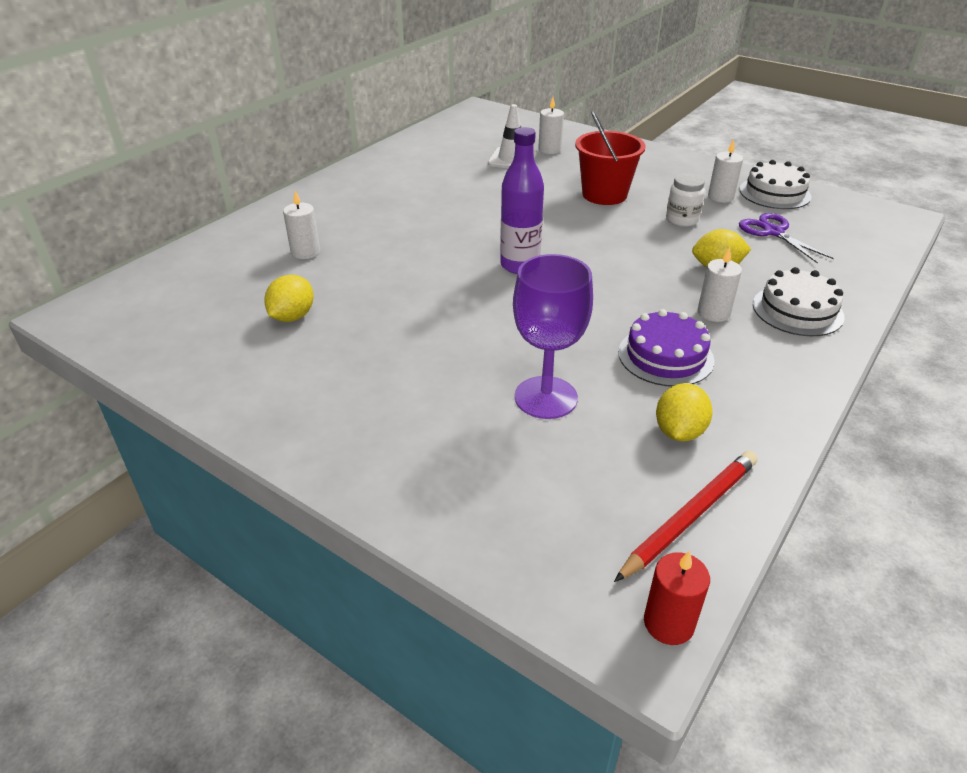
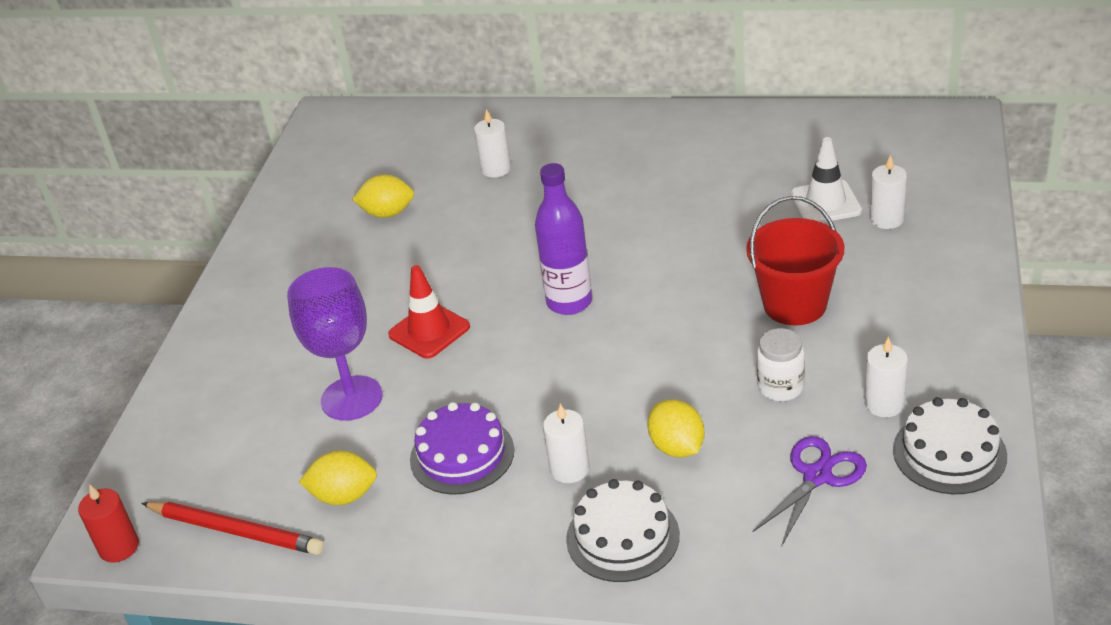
camera: 70 degrees right, 0 degrees up
(490, 334) = (429, 331): none -> red traffic cone

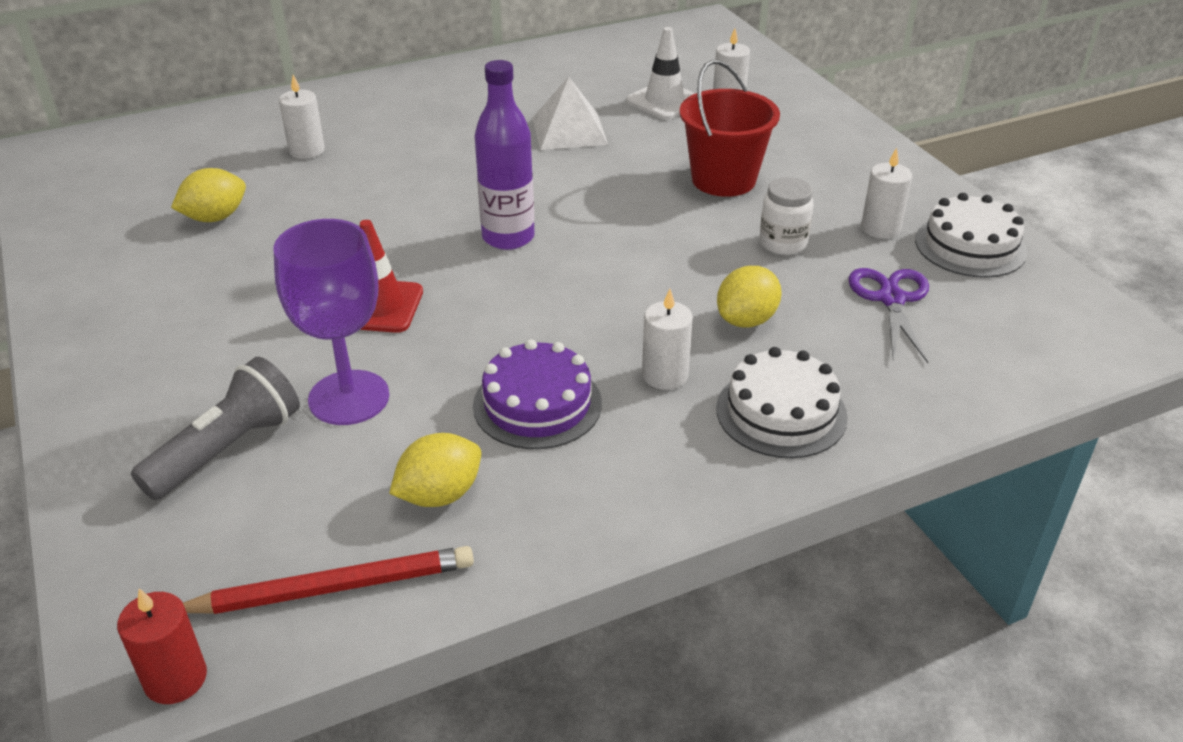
camera: 40 degrees left, 0 degrees up
(255, 407) = (227, 449): none -> grey flashlight
(677, 447) = (746, 320): yellow lemon -> yellow lemon turned 75 degrees counterclockwise
(712, 211) = (569, 131): none -> white pyramid

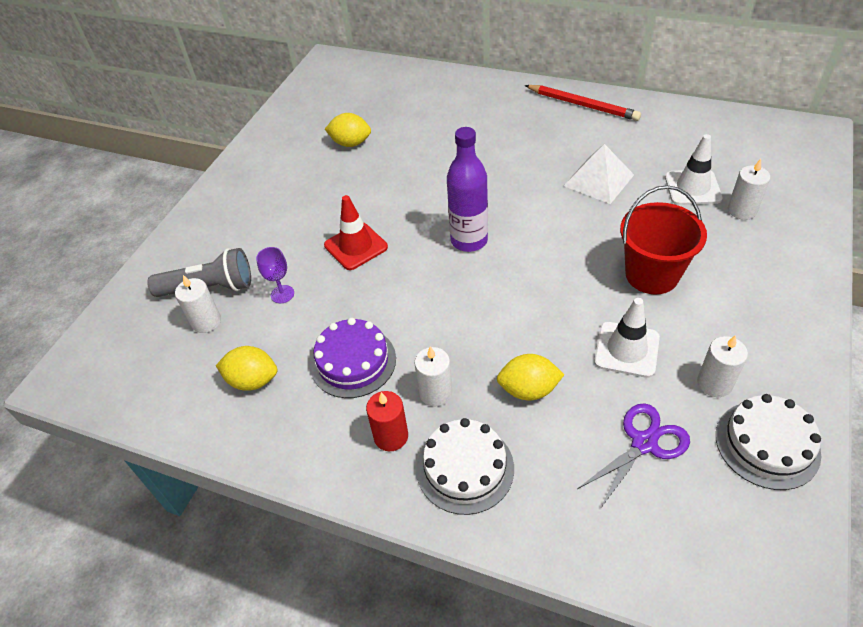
camera: 50 degrees right, 10 degrees up
(175, 679) = (74, 391): red candle -> red candle (391, 436)
(307, 150) = (439, 120): white candle -> white candle (206, 322)
(333, 588) = (162, 395): red pencil -> red pencil (582, 105)
(349, 398) = (282, 294): purple goblet -> purple goblet, size x0.48
(783, 243) = (626, 349): white jar -> white traffic cone

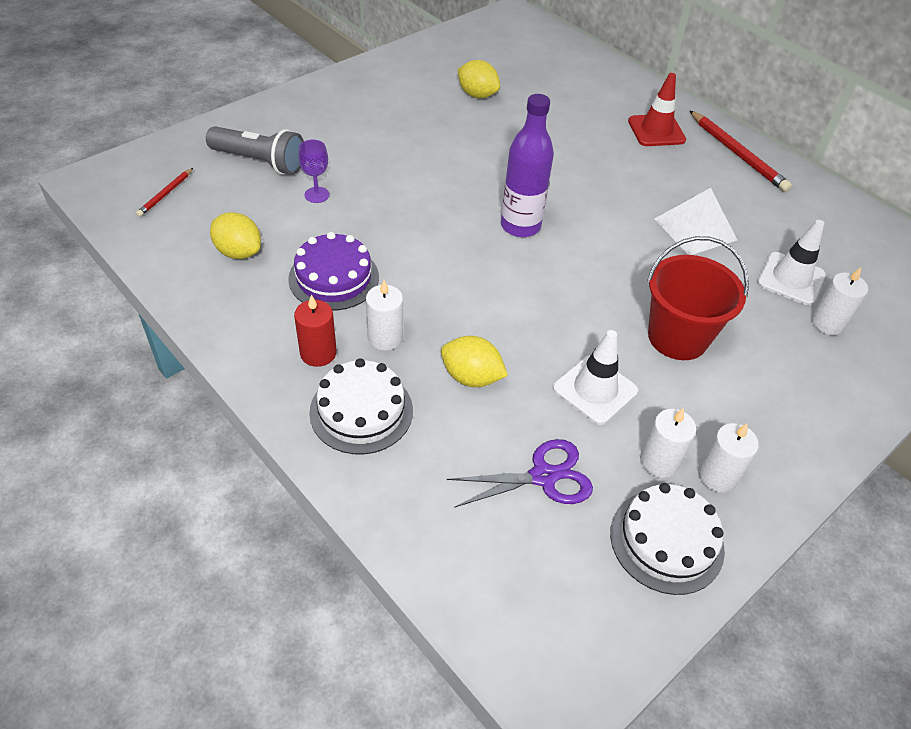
camera: 20 degrees right, 0 degrees up
(144, 359) = (165, 194): none -> red pencil
(206, 322) = (237, 188): white candle -> white candle (717, 476)
(356, 246) = (412, 184): red traffic cone -> red traffic cone (656, 131)

